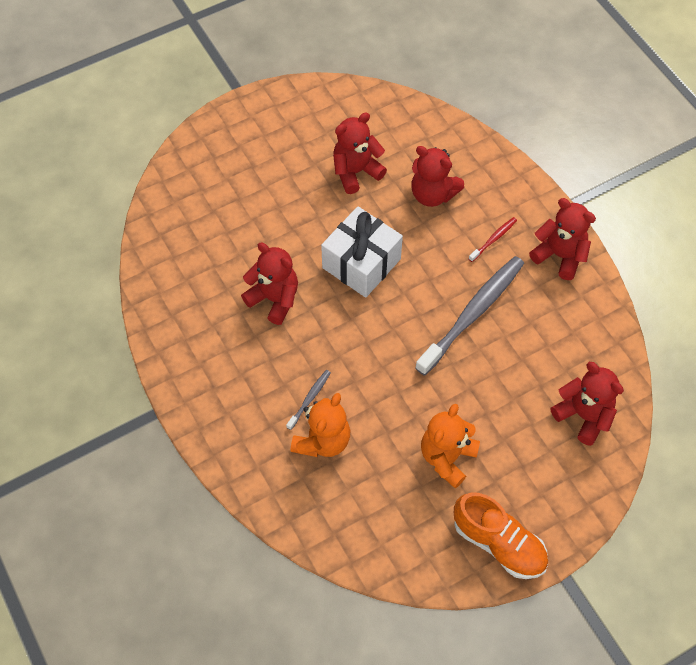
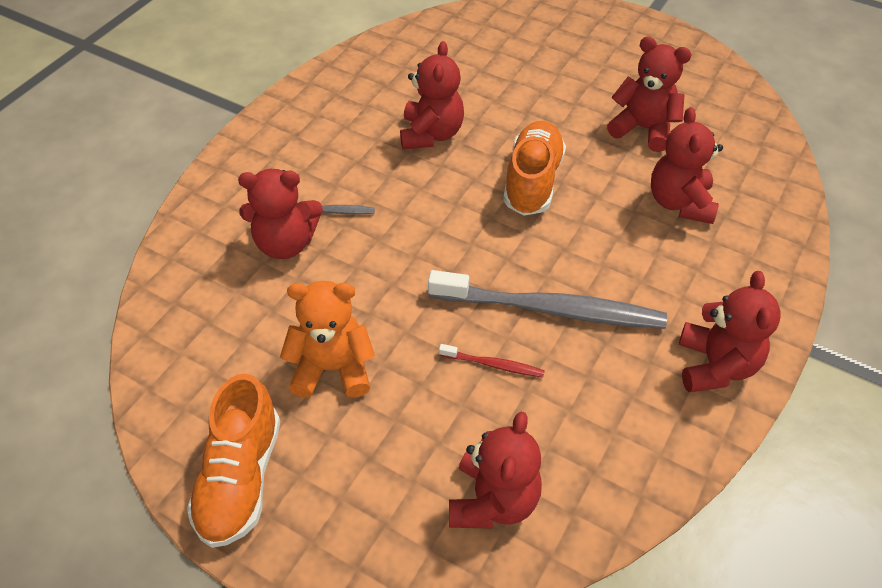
camera: 60 degrees right, 10 degrees down
(322, 440) = (285, 243): orange teddy bear -> red teddy bear
(361, 263) = (532, 181): white gift -> orange shoe
(493, 239) = (674, 285): red toothbrush -> red toothbrush (493, 365)

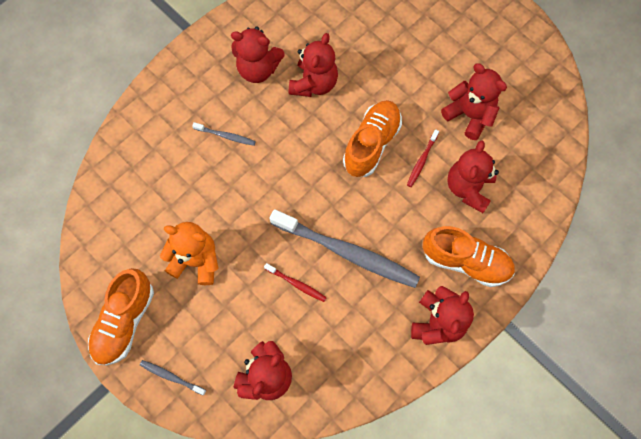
camera: 15 degrees right, 20 degrees up
(285, 243) = (190, 155): red teddy bear -> red teddy bear (258, 69)
(339, 541) = (171, 377): none -> grey toothbrush
(606, 186) = (421, 161): none -> red toothbrush
(717, 284) = (465, 261): none -> orange shoe

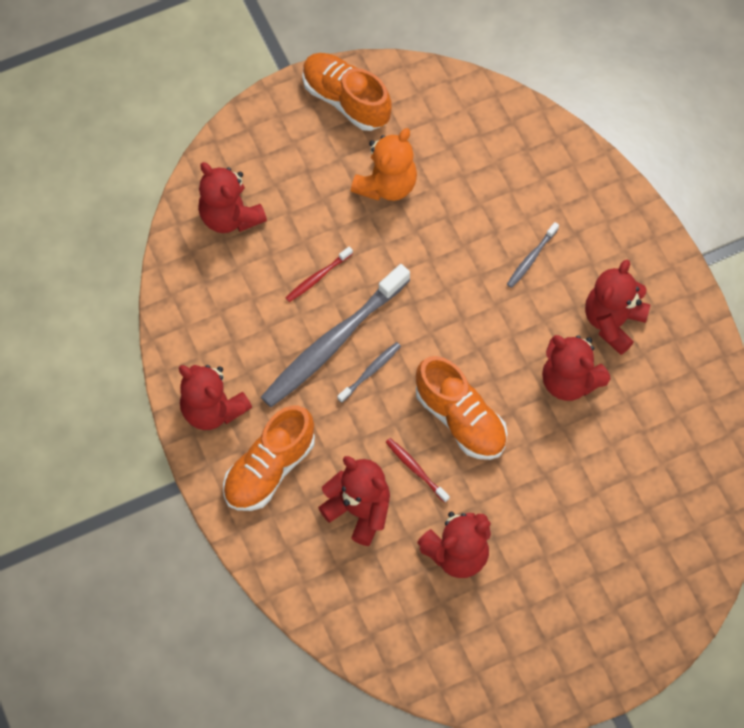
camera: 110 degrees right, 5 degrees down
(171, 377) = (268, 128): grey toothbrush -> grey toothbrush (370, 371)

